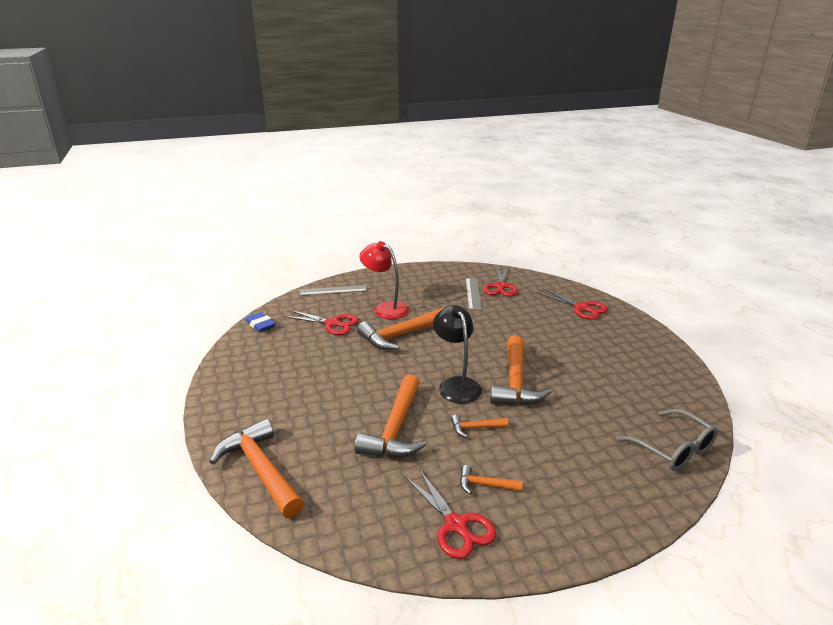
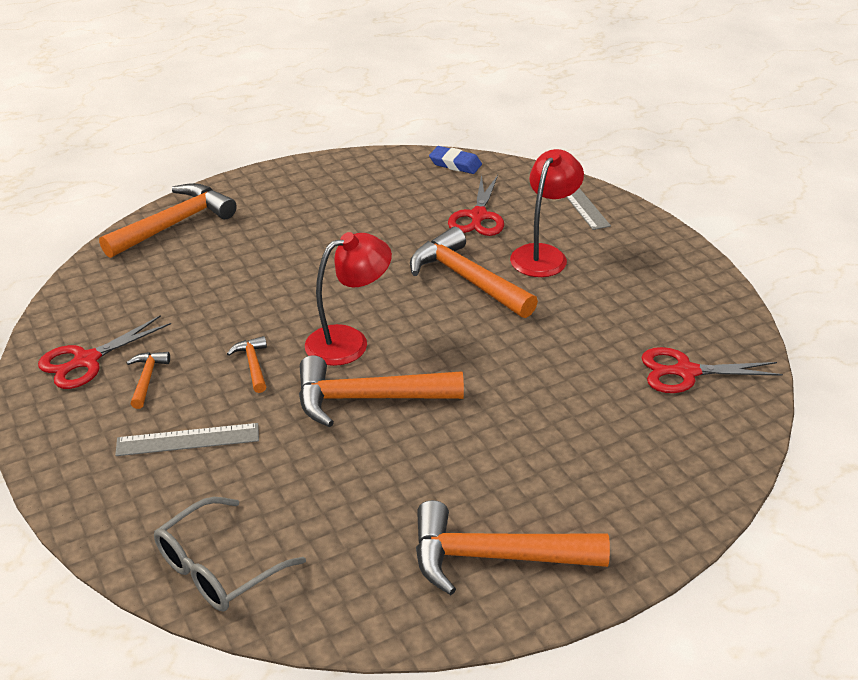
camera: 80 degrees right, 10 degrees up
(260, 325) = (455, 164): blue eraser -> blue eraser turned 75 degrees clockwise
(396, 429) = (246, 301): orange hammer -> orange hammer (493, 557)
(456, 384) = (349, 341): black lamp -> red lamp
(473, 293) = (639, 340): grey ruler -> grey ruler (188, 440)
(581, 308) = (647, 483): red scissors -> none

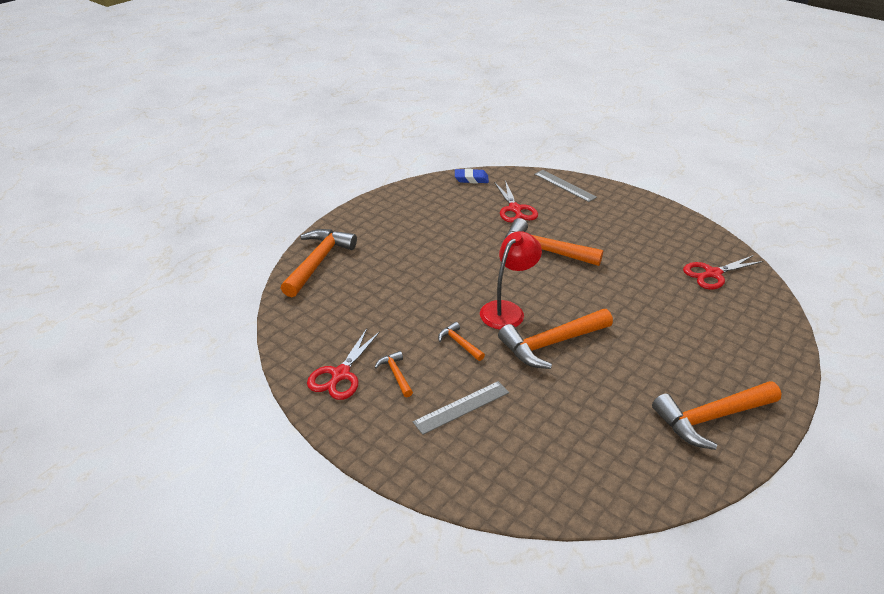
camera: 25 degrees left, 0 degrees up
(219, 567) = (559, 485): grey glasses -> none
(543, 254) = (574, 224): red lamp -> none

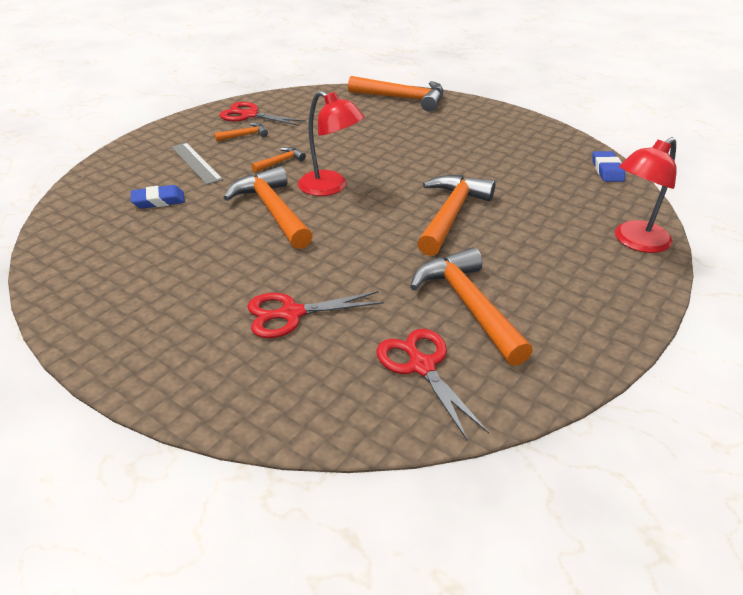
camera: 90 degrees right, 0 degrees up
(515, 209) = (544, 198): red scissors -> red scissors (291, 314)
(545, 425) = (158, 201): none -> blue eraser
(564, 185) = (635, 242): grey ruler -> red lamp
(711, 418) = (125, 307): orange hammer -> orange hammer (468, 305)

